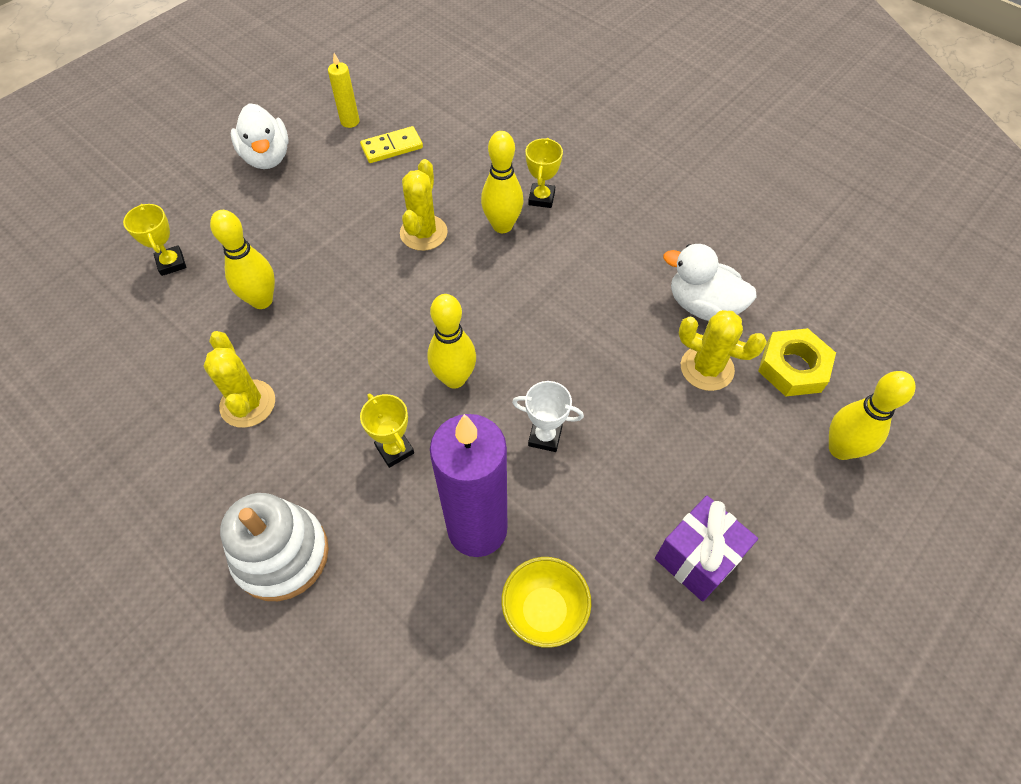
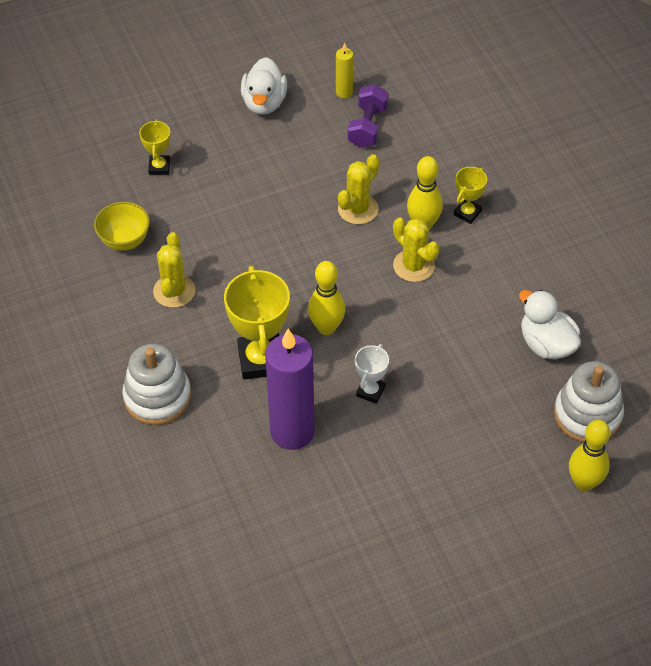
camera: 25 degrees right, 5 degrees down
(262, 300) = (213, 219): yellow bowling pin -> none
(392, 147) = (367, 127): yellow domino -> purple dumbbell
(394, 449) = (261, 360): yellow trophy -> yellow trophy, size x1.90
(544, 611) = (310, 497): yellow bowl -> yellow bowl (125, 240)
(545, 436) = (370, 391): white trophy -> white trophy turned 75 degrees clockwise
(697, 558) = (432, 508): purple gift -> none
(707, 368) = (519, 390): yellow cactus -> yellow cactus (413, 266)
(793, 367) = (587, 415): yellow nut -> white stacking toy

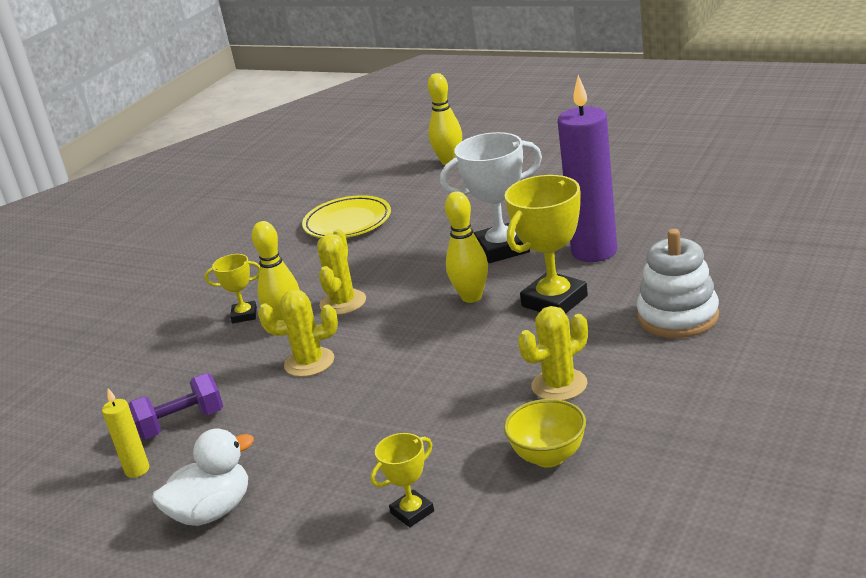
camera: 125 degrees left, 25 degrees down
(370, 391) = (502, 248): white trophy -> white trophy, size x1.90
(546, 344) = (347, 222): white duck -> yellow plate
(587, 415) = (391, 185): white stacking toy -> none

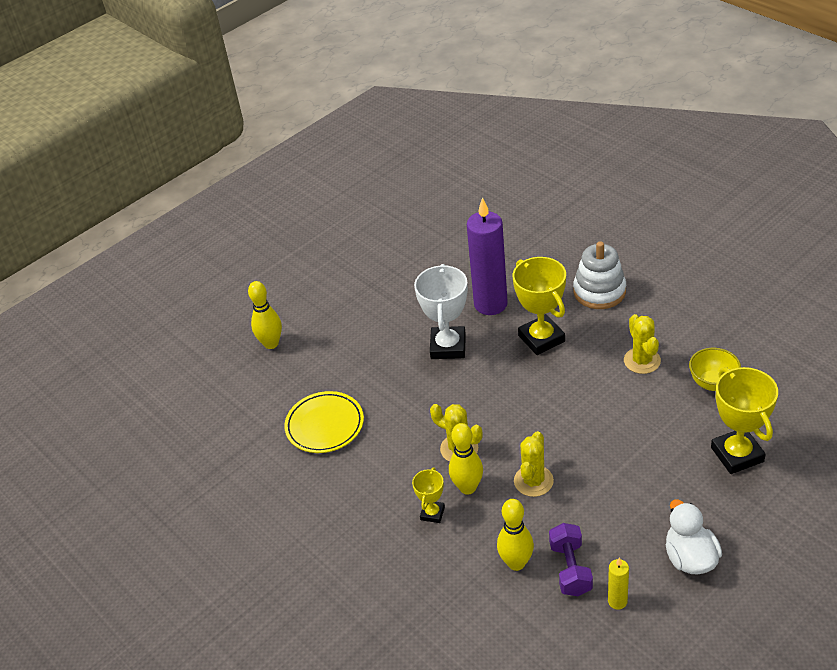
camera: 70 degrees left, 15 degrees up
(412, 512) = (737, 454): yellow trophy -> yellow trophy, size x1.90
(471, 297) = (505, 377): yellow bowling pin -> yellow bowling pin (516, 563)

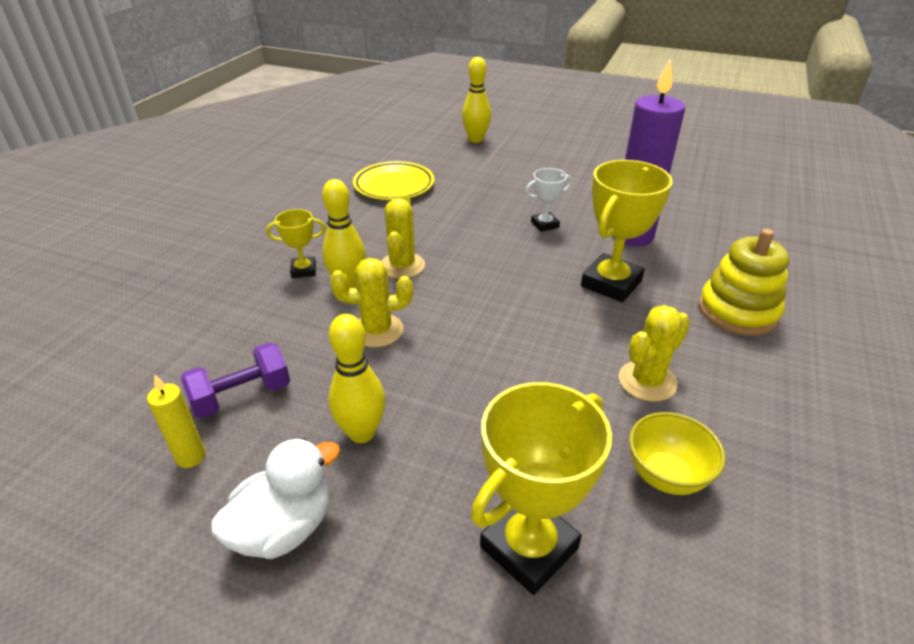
camera: 60 degrees right, 5 degrees down
(448, 346) = (544, 224): white trophy -> white trophy, size x0.53
(516, 563) = (244, 347): yellow bowling pin -> yellow bowling pin (362, 433)
(599, 291) = (737, 311): white stacking toy -> yellow stacking toy

